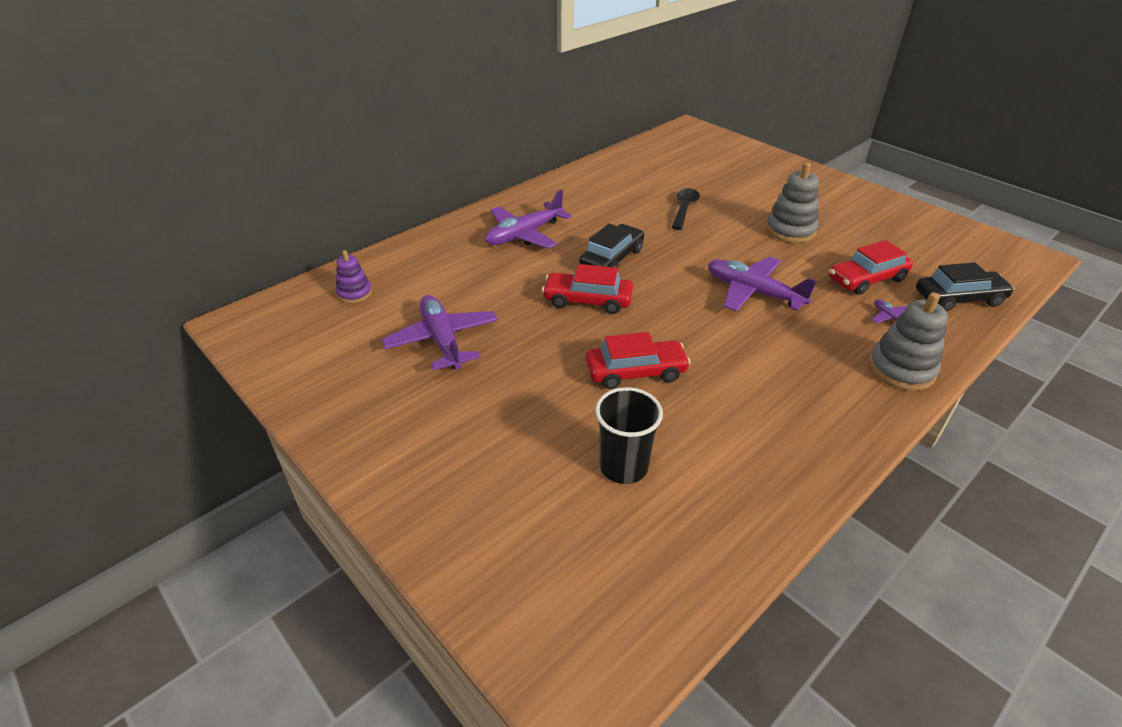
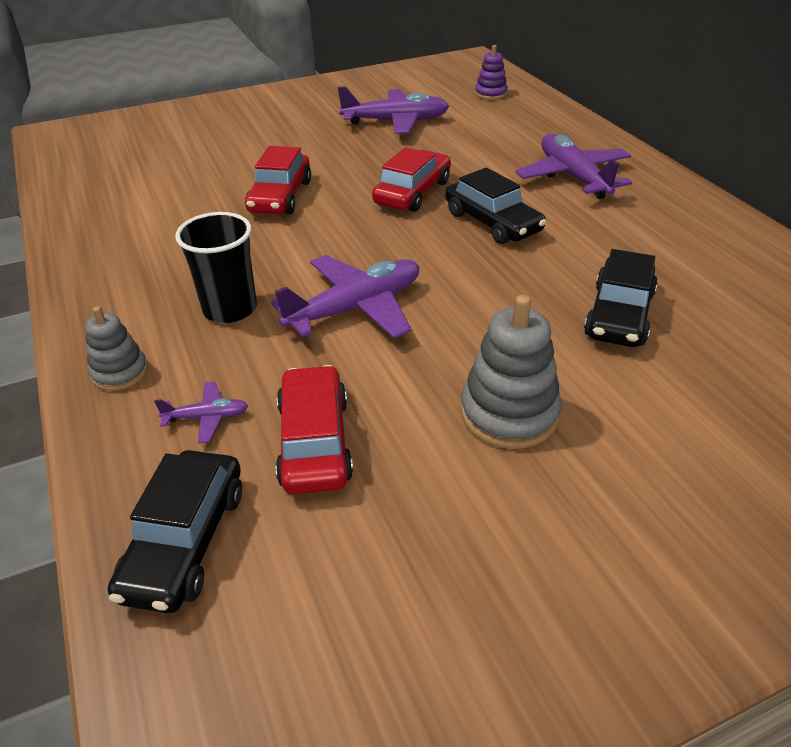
camera: 110 degrees right, 0 degrees up
(623, 466) = (182, 171): black cup -> black cup (230, 309)
(684, 209) = (619, 314): black spoon -> black car
(901, 369) = (120, 372): grey stacking toy -> grey stacking toy, size x0.61

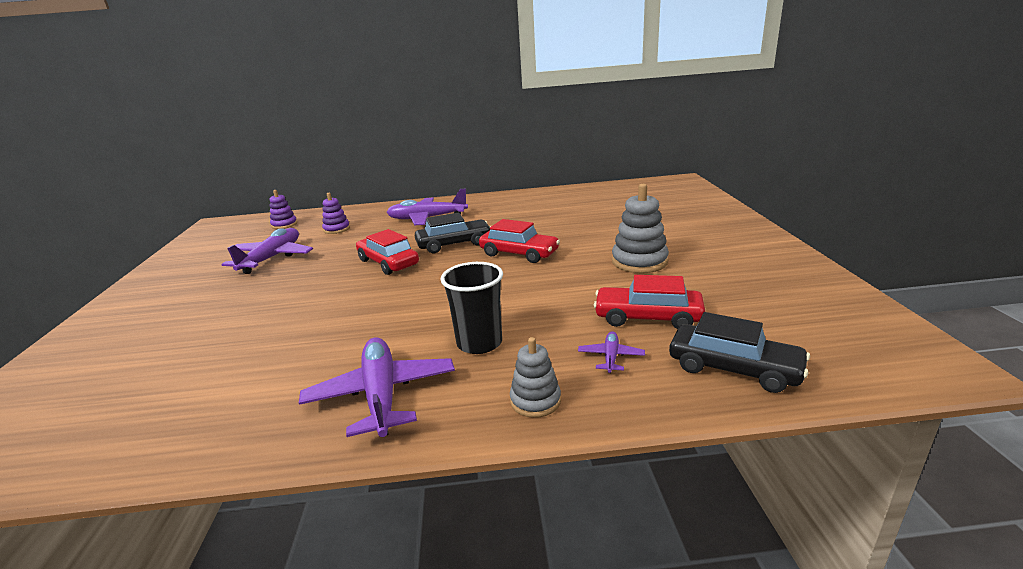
camera: 70 degrees left, 15 degrees down
(280, 196) = (328, 312): red car -> red car (519, 253)
(355, 308) = (515, 294): purple plane -> purple plane (381, 395)
(496, 128) = (336, 229): none -> purple stacking toy
(619, 314) = (570, 228): black car -> none

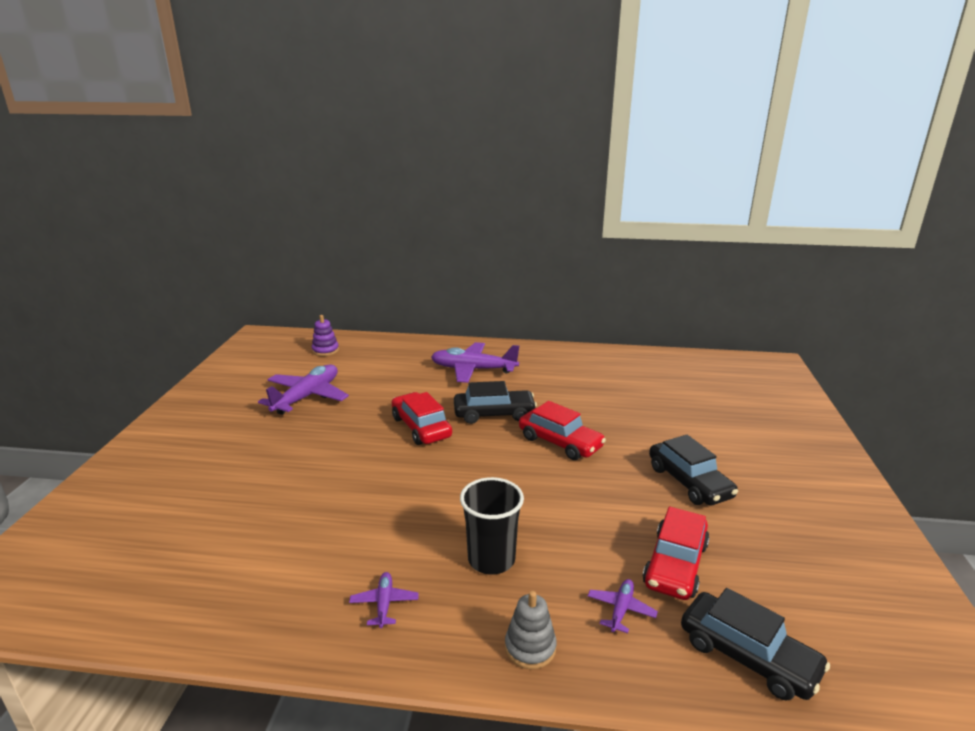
camera: 10 degrees right, 0 degrees up
(336, 229) = (377, 367): purple stacking toy -> none
(381, 395) = (384, 604): purple plane -> purple plane, size x0.46
(639, 262) = (689, 482): grey stacking toy -> black car
(647, 317) = (675, 564): red car -> red car turned 90 degrees counterclockwise

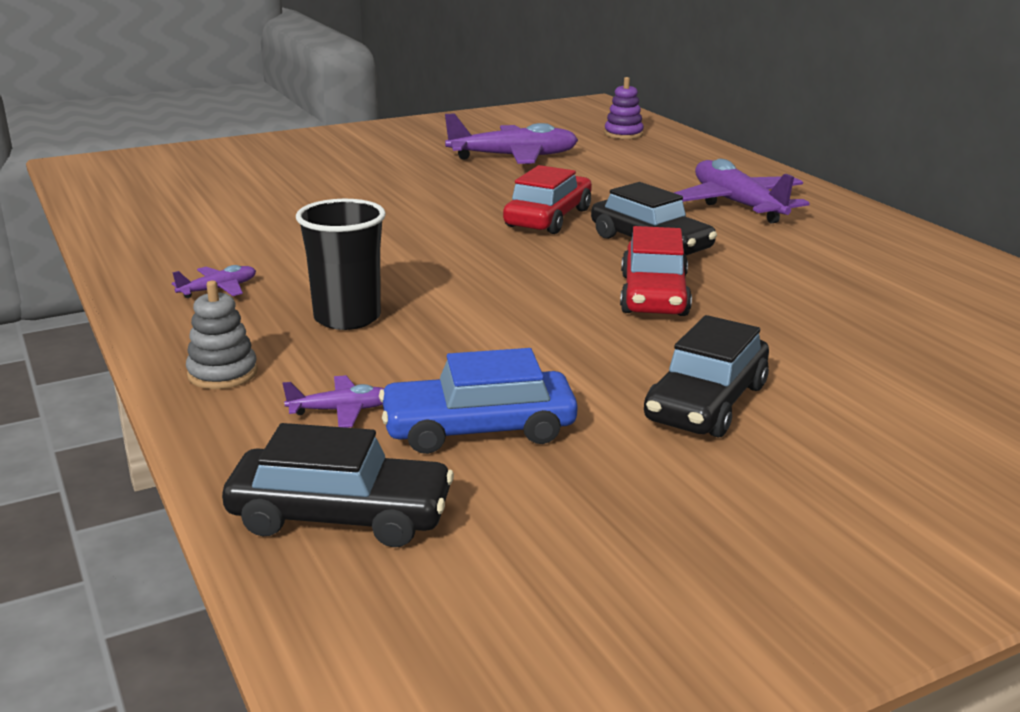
camera: 55 degrees right, 0 degrees up
(675, 564) = (478, 429): red car -> blue car
(747, 656) = (340, 515): black car -> black car turned 90 degrees counterclockwise

